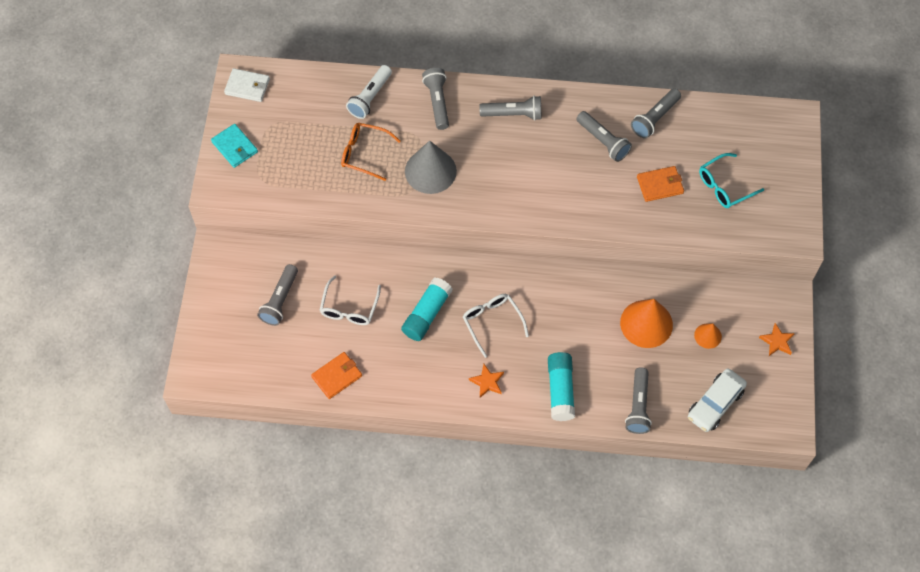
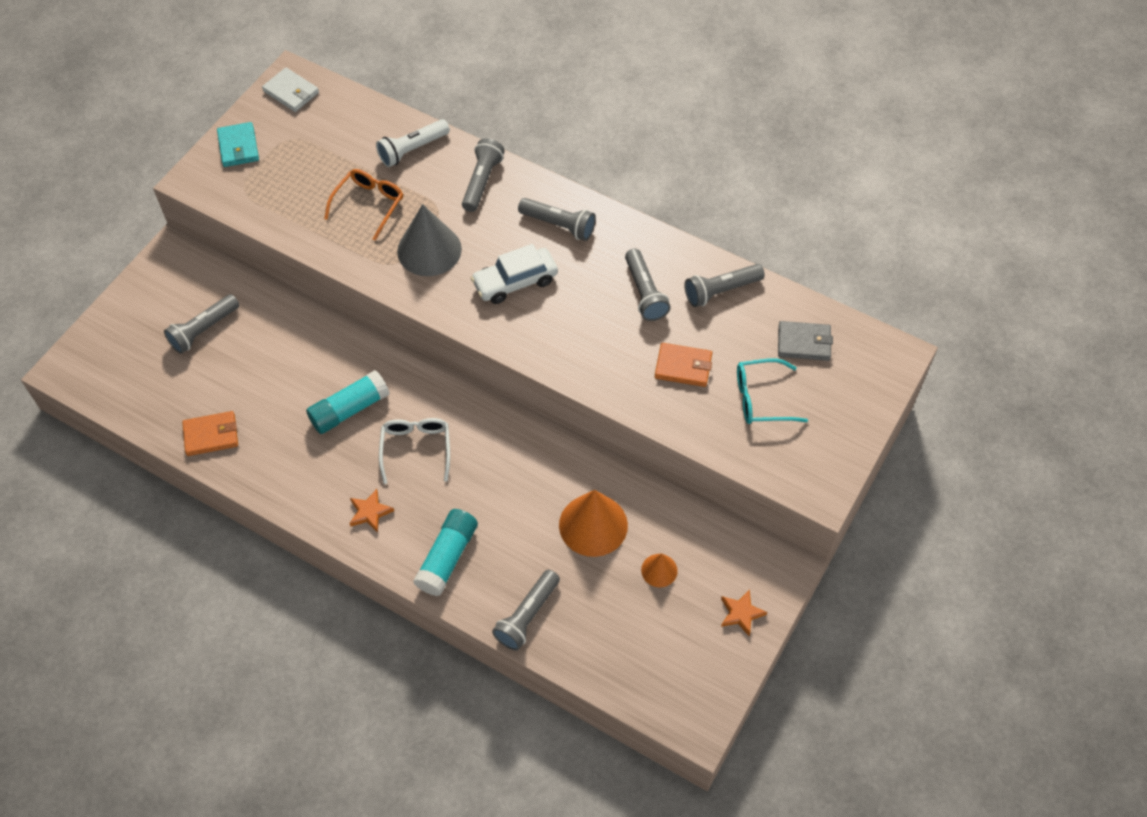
camera: 25 degrees right, 5 degrees down
(349, 308) = (270, 368): white glasses -> none
(364, 153) = (369, 204): orange glasses -> orange glasses turned 75 degrees clockwise
(715, 404) = (622, 654): white car -> white car (515, 282)
(731, 134) = (804, 343): none -> grey wallet

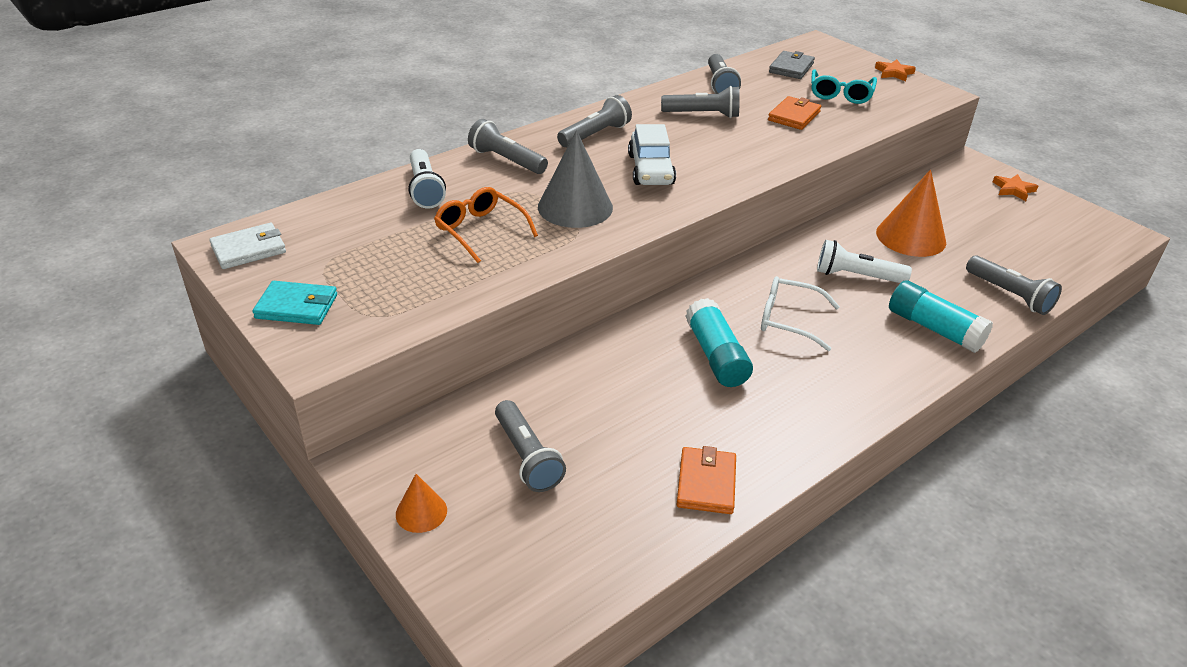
camera: 70 degrees left, 20 degrees down
(370, 512) = (864, 370): orange star -> orange star (894, 73)
(503, 489) = (856, 276): none -> white flashlight
(659, 570) = (965, 216): orange cone -> orange cone (421, 512)

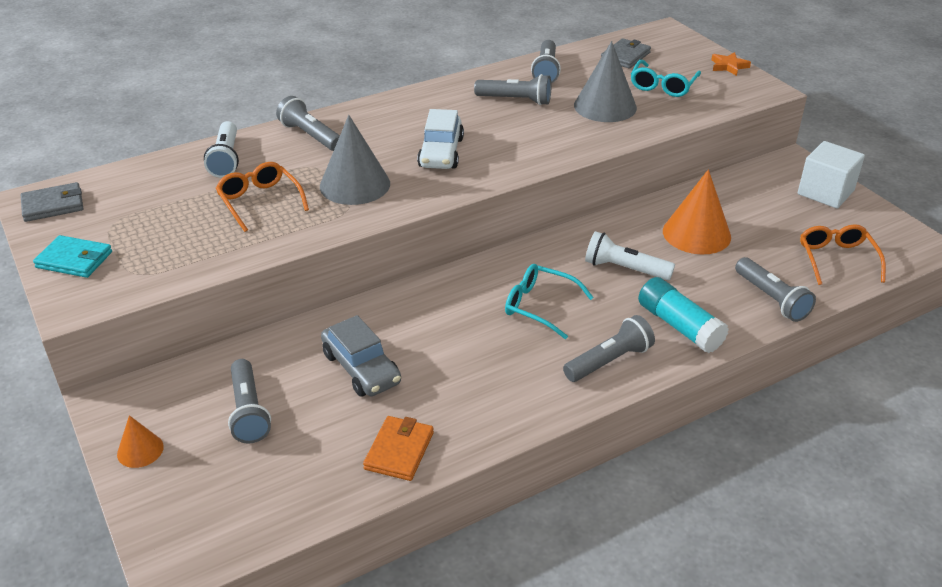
camera: 10 degrees right, 0 degrees up
(249, 249) = (53, 205): white wallet -> grey wallet
(595, 135) = (403, 115): grey flashlight -> grey flashlight (609, 361)
(631, 399) = (361, 368): none -> grey car
(716, 356) = (456, 334): turquoise glue stick -> none
(788, 320) = (539, 306): white glasses -> turquoise glasses
(794, 116) = (605, 106): orange wallet -> grey cone
(1013, 189) = (825, 192): orange star -> white cube
(1052, 252) = (836, 259): none -> orange glasses

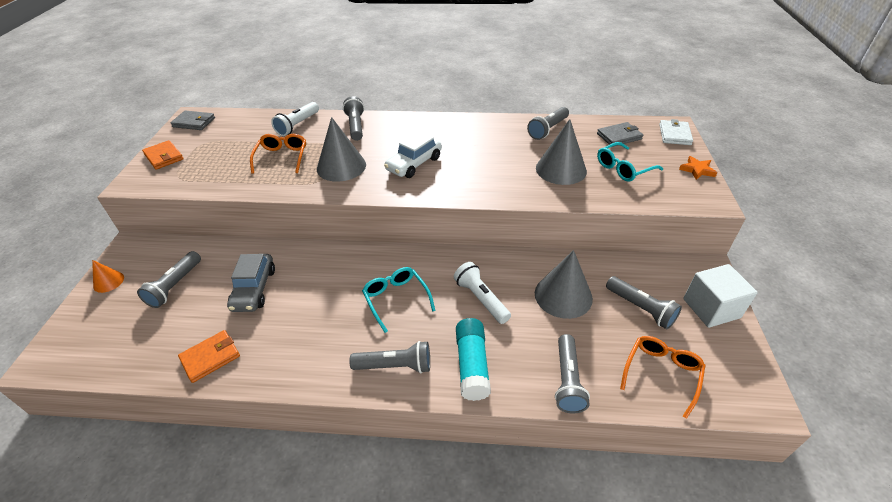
camera: 35 degrees right, 5 degrees up
(74, 260) = (164, 157): turquoise wallet -> orange wallet
(515, 100) = (503, 144): grey flashlight -> grey flashlight (641, 308)
(675, 39) = (674, 134): none -> white wallet
(696, 234) = (563, 295): orange cone -> grey cone

